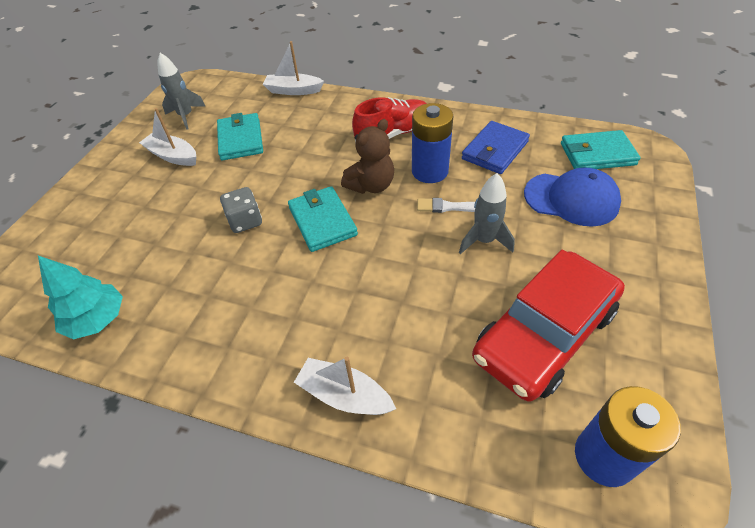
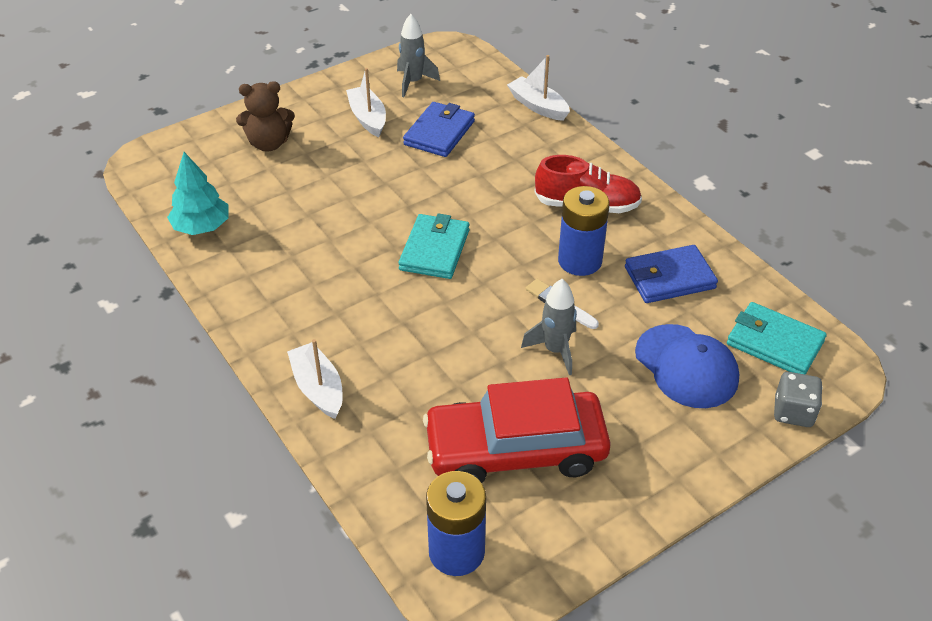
camera: 35 degrees right, 5 degrees down
(240, 139) = (439, 133): turquoise wallet -> blue wallet
(245, 221) = (372, 212): grey dice -> grey dice (793, 412)
(371, 185) = (510, 243): brown teddy bear -> brown teddy bear (269, 143)

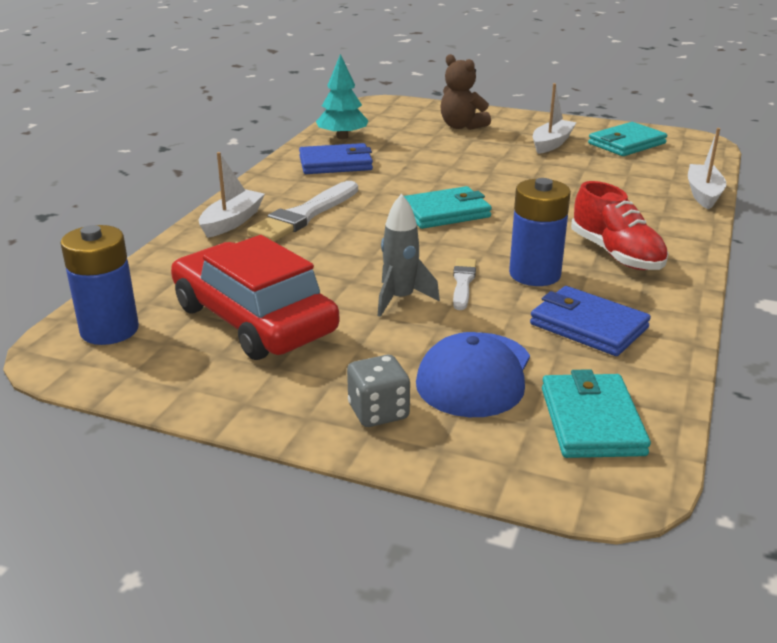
camera: 55 degrees right, 15 degrees down
(354, 335) = (304, 215): none -> white brush
(413, 82) = (626, 143): grey rocket -> turquoise wallet
(439, 133) = (586, 170): blue wallet -> blue wallet (336, 163)
(793, 412) = (498, 468): grey dice -> grey dice (378, 412)

